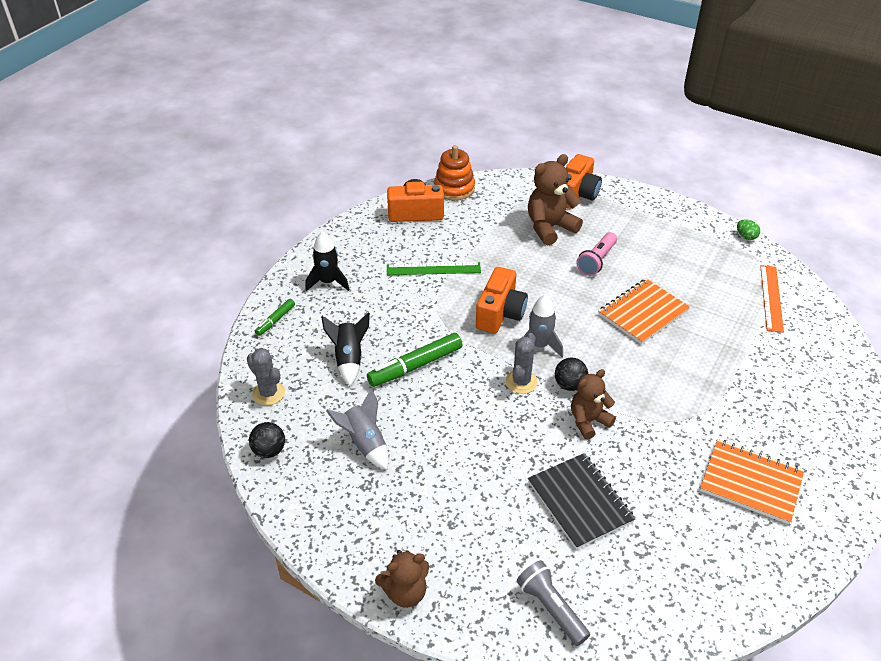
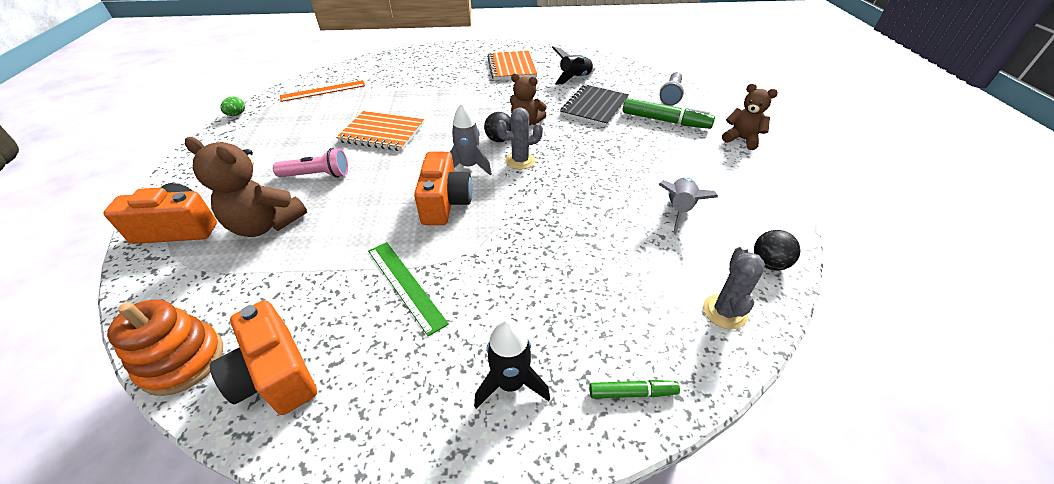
camera: 125 degrees left, 0 degrees up
(349, 359) = (610, 275): black rocket -> black rocket (575, 78)
(415, 366) = (566, 224): green marker -> green marker (665, 121)
(500, 313) = (445, 203): orange camera -> orange camera turned 105 degrees clockwise

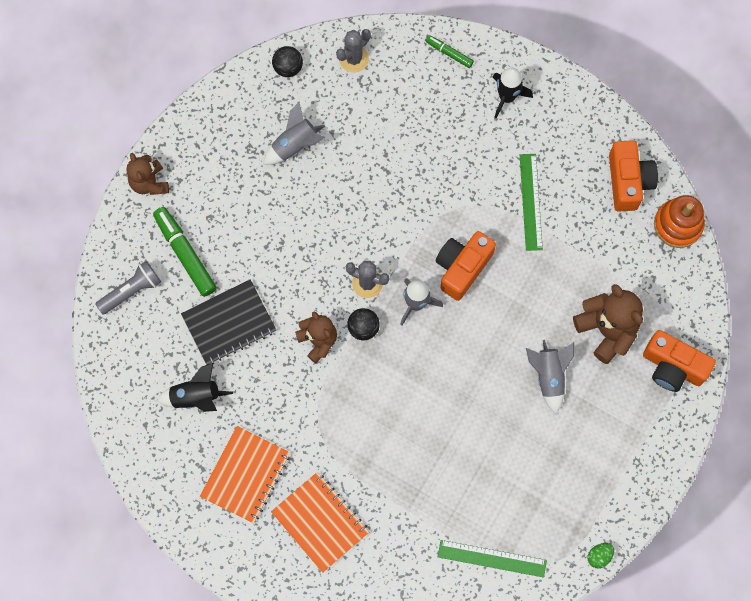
camera: 145 degrees left, 30 degrees up
(317, 175) = (549, 376): pink flashlight -> grey rocket
(323, 91) = (492, 558): orange ruler -> green ruler
(382, 133) = (465, 414): orange notebook -> orange notebook (320, 522)

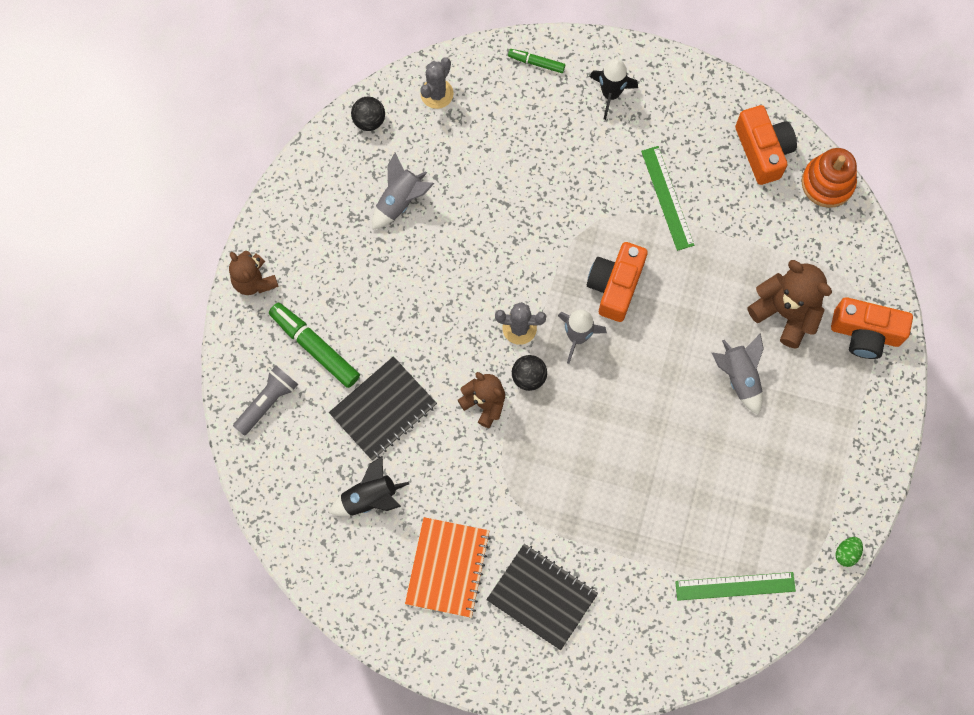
camera: 15 degrees left, 0 degrees up
(320, 522) = (542, 596): orange notebook -> black notebook

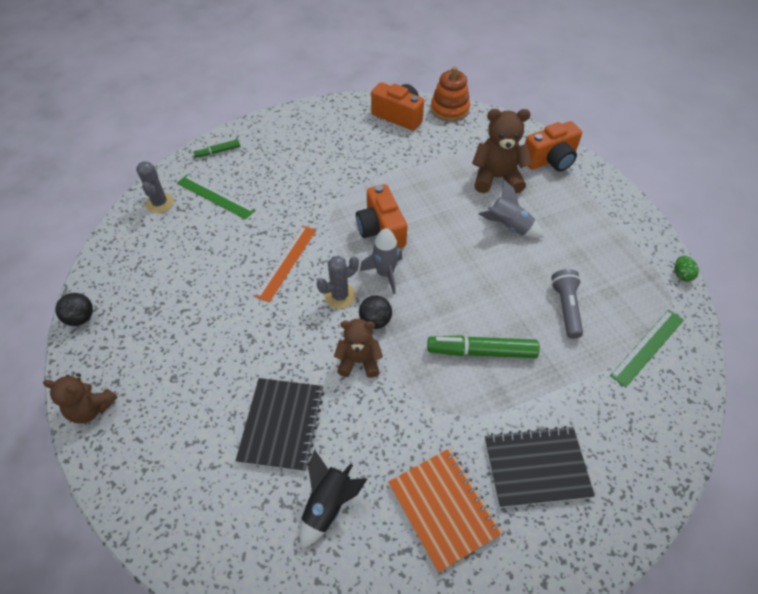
camera: 40 degrees left, 20 degrees down
(267, 402) = (171, 496): grey flashlight -> grey flashlight (565, 308)
(315, 347) = (184, 420): green marker -> green marker (481, 351)
(369, 120) = (118, 245): black ball -> black ball (81, 318)
(400, 201) = (181, 277): grey rocket -> none
(501, 255) = (286, 262): none -> orange ruler
(610, 94) = (281, 140): black rocket -> none
(667, 198) = (367, 167): green ruler -> green ruler (215, 196)

